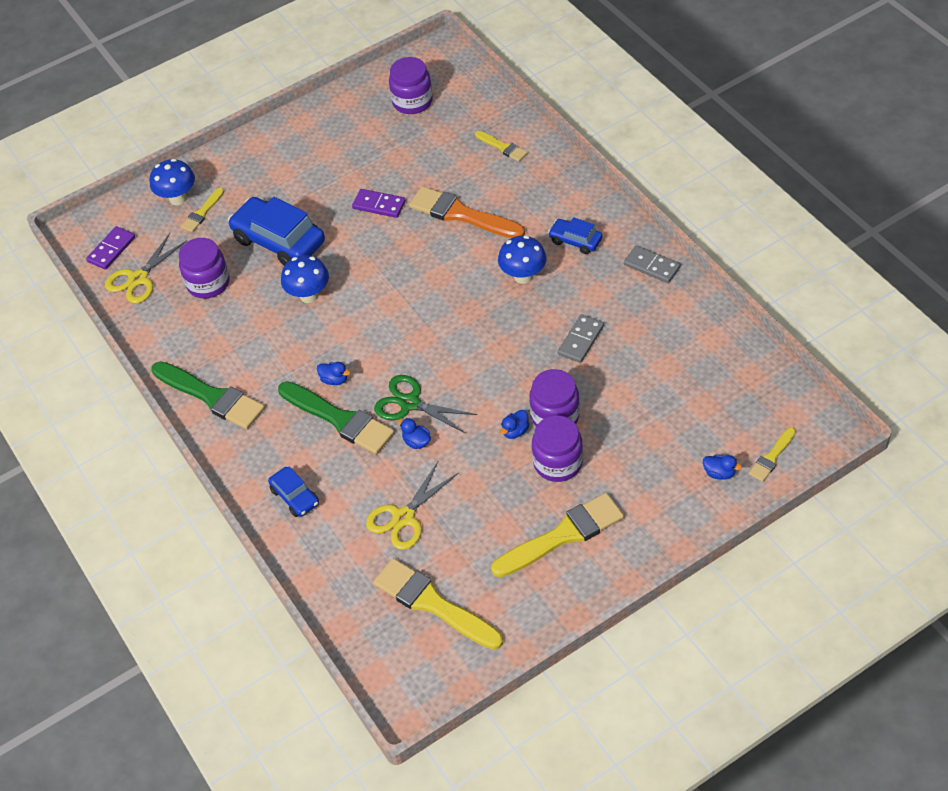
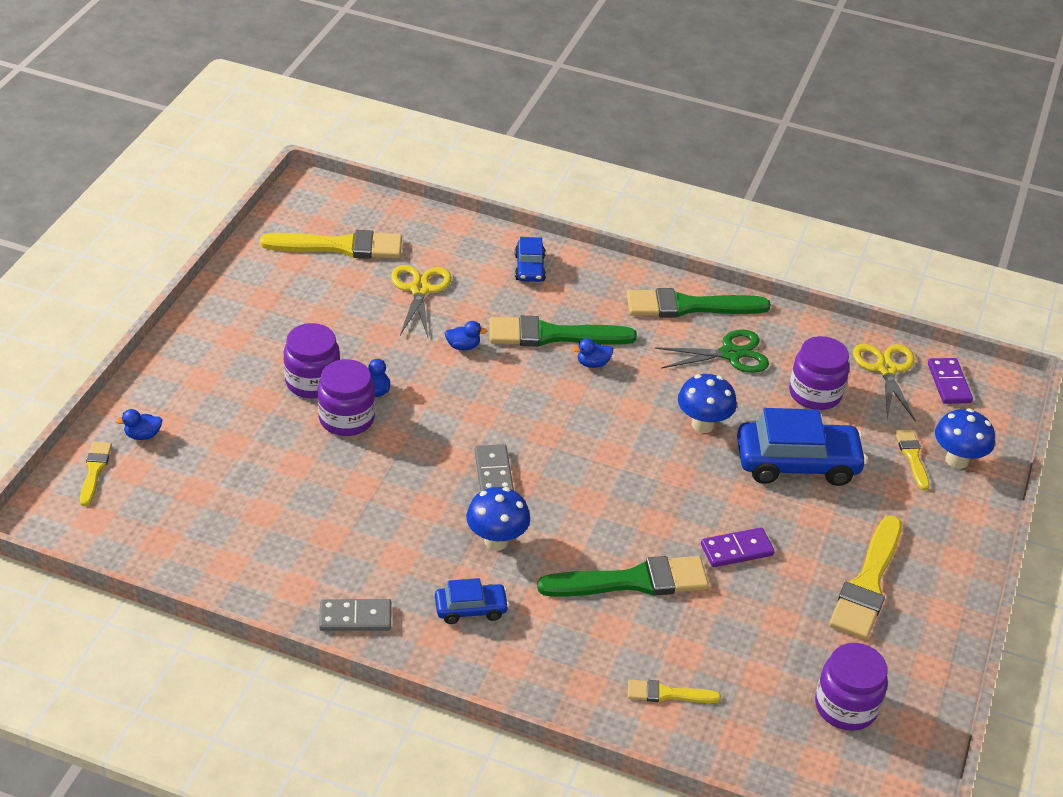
camera: 135 degrees right, 10 degrees down
(295, 497) = (529, 268): blue car -> blue car turned 105 degrees counterclockwise
(410, 403) = (500, 373): green scissors -> green scissors (730, 354)
(461, 214) = (633, 581): orange brush -> green brush
(563, 535) = (264, 331): yellow brush -> yellow brush (867, 584)
(581, 340) = (376, 500): grey domino -> grey domino (493, 473)

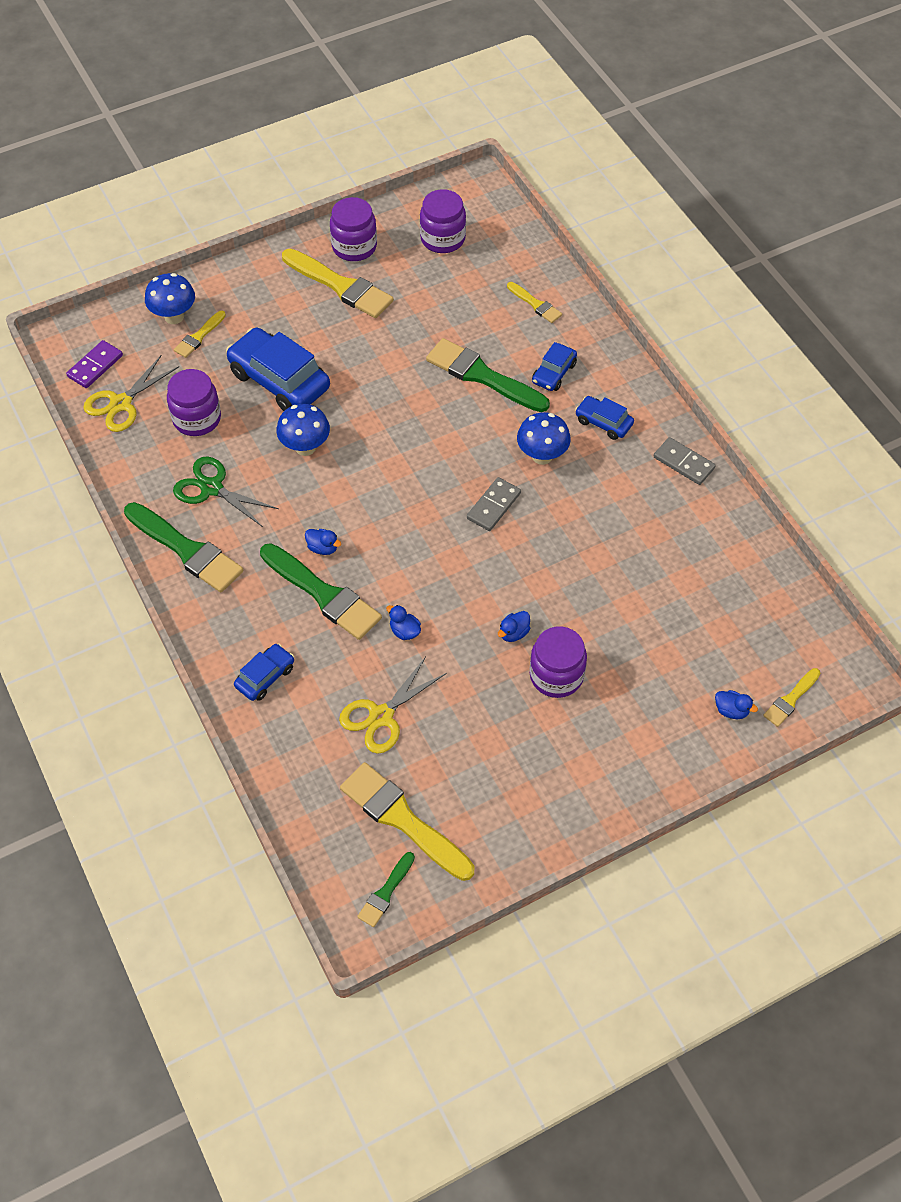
camera: 135 degrees left, 15 degrees up
(311, 209) = (385, 893): none -> green brush
(346, 419) = (559, 622): purple jar -> purple jar (354, 247)
(569, 629) = (554, 373): none -> blue car
(736, 550) = (393, 353): purple domino -> none
(867, 584) = (341, 286): yellow brush -> yellow brush turned 60 degrees clockwise

